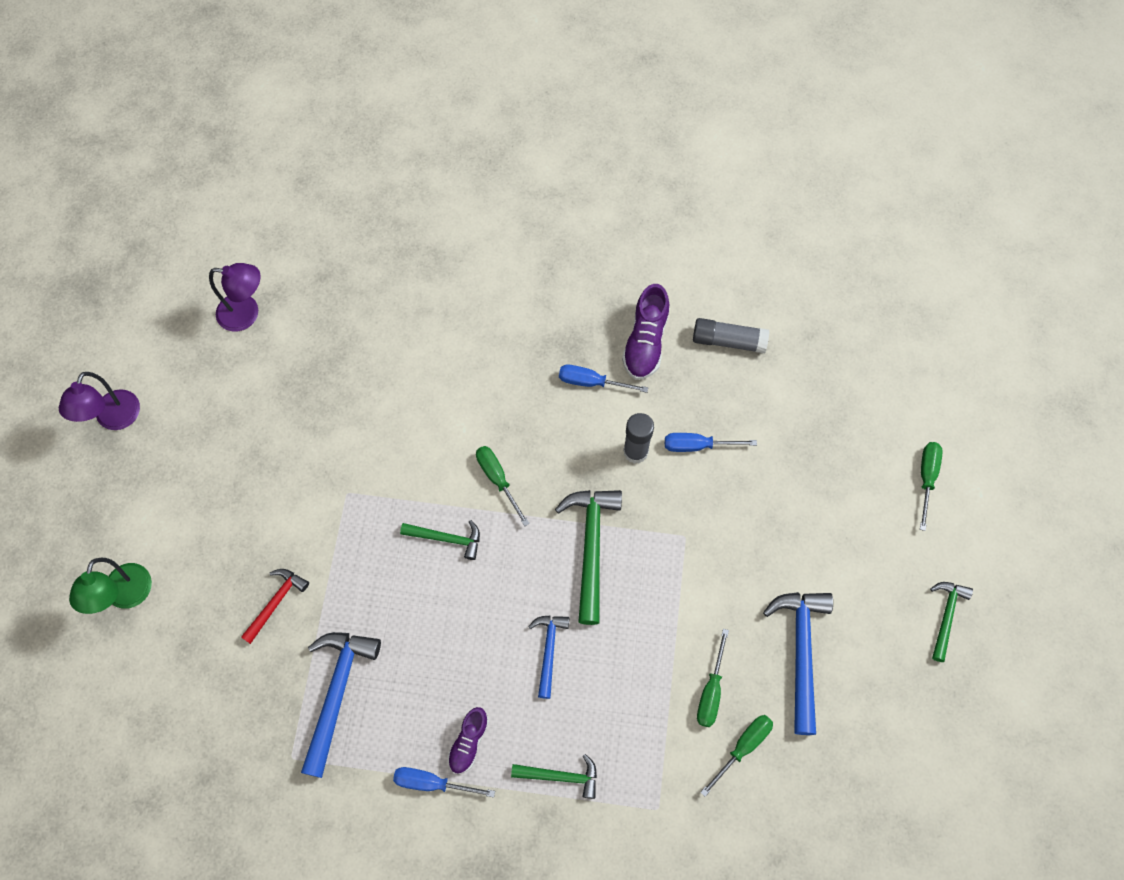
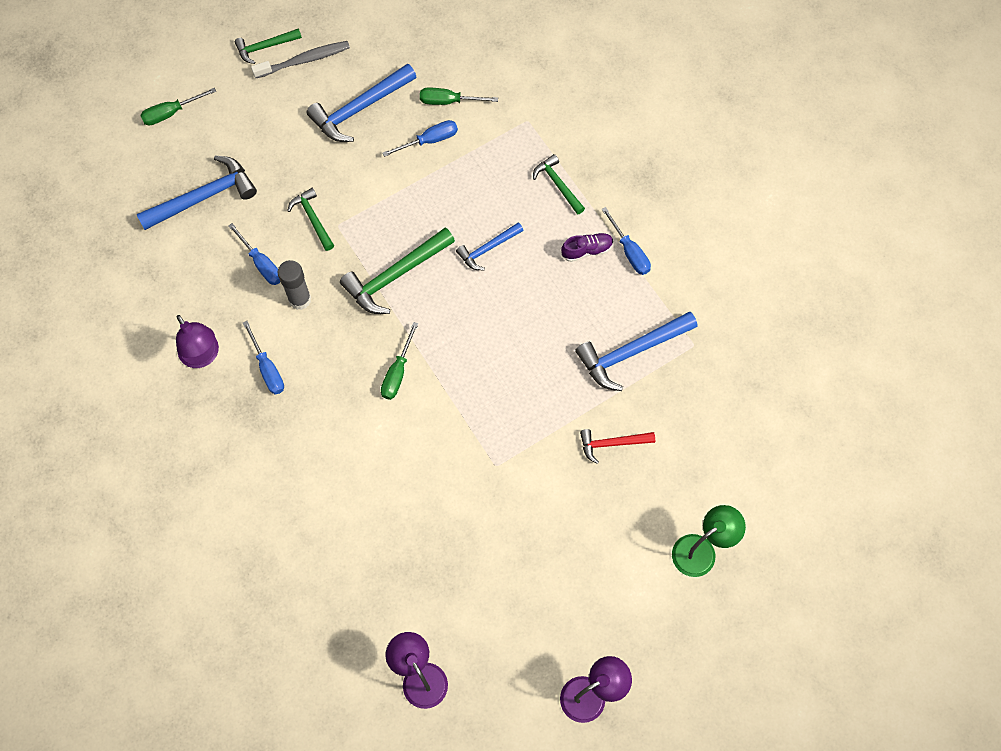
camera: 130 degrees left, 0 degrees up
(446, 538) = (469, 371): green hammer -> green hammer (312, 219)
(645, 342) = (203, 356): purple shoe -> purple lamp
(711, 691) = (429, 140): green screwdriver -> blue screwdriver
(728, 341) = (157, 302): grey glue stick -> none
(807, 444) = (203, 197): none -> blue hammer
(901, 641) = (304, 60): none -> grey toothbrush

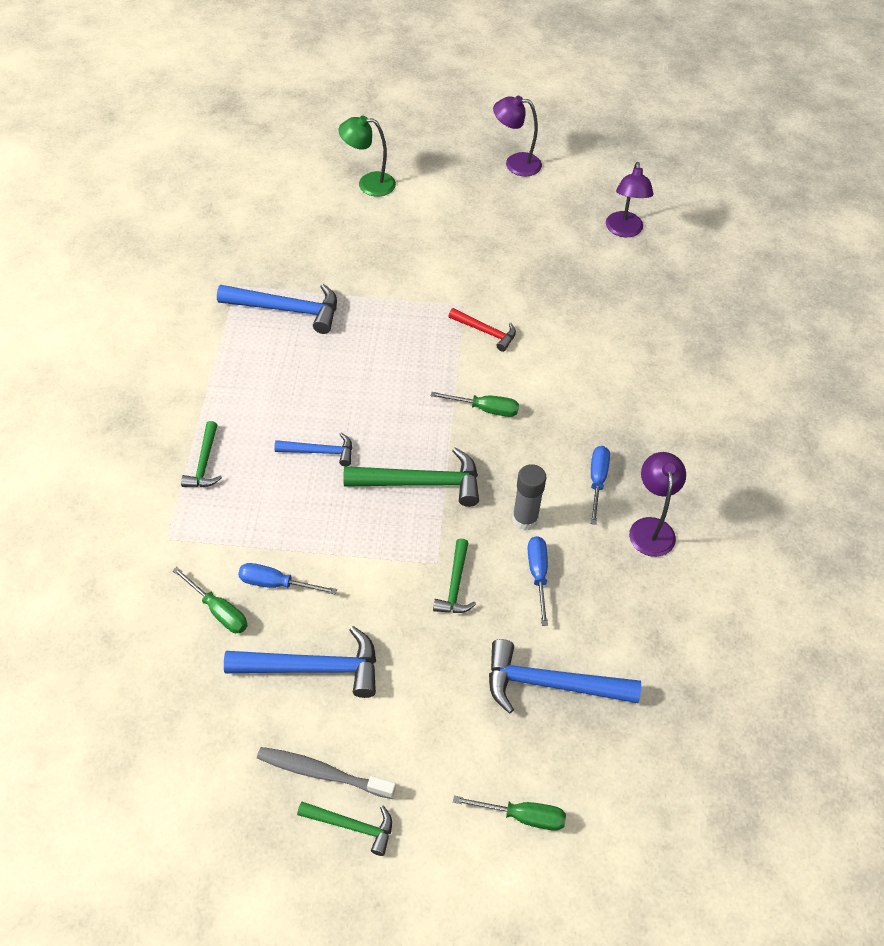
camera: 145 degrees left, 15 degrees down
(398, 372) = (485, 409): green screwdriver -> green screwdriver turned 45 degrees clockwise
(587, 250) = (240, 397): purple shoe -> none
(612, 444) = (364, 267): red hammer -> red hammer (485, 332)
(629, 251) = (207, 374): blue screwdriver -> none

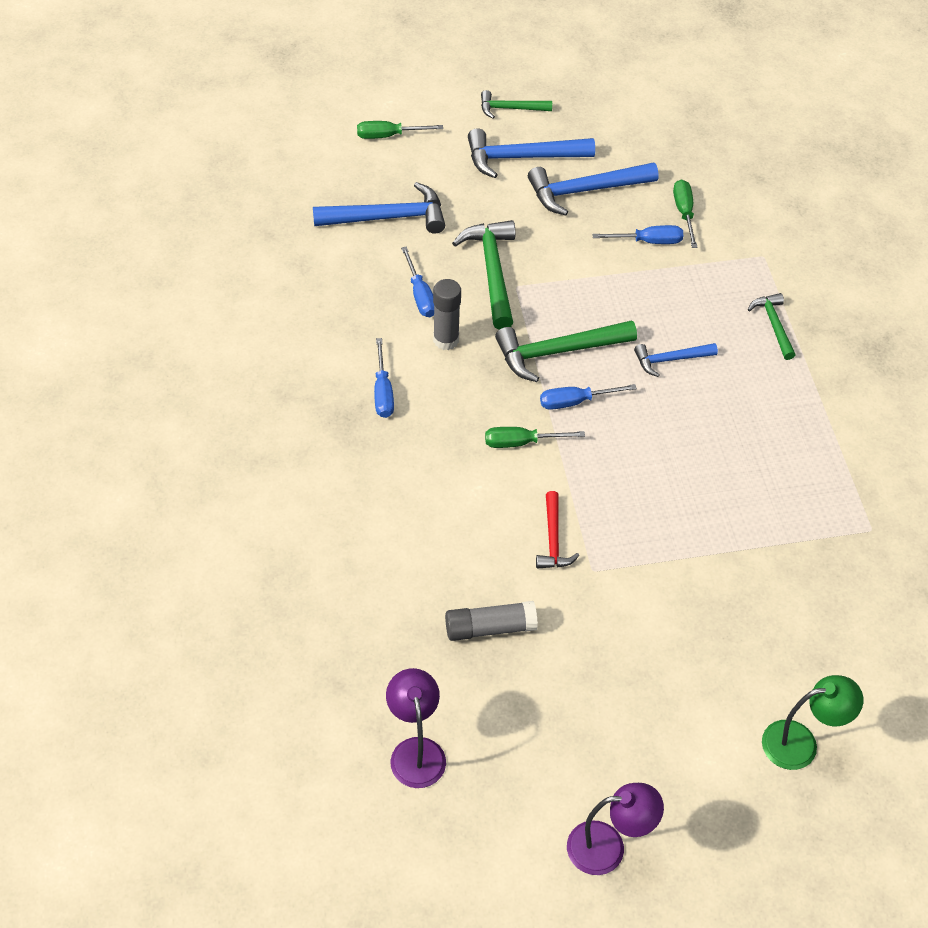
camera: 165 degrees right, 0 degrees up
(218, 611) = (684, 213): green screwdriver -> green screwdriver turned 60 degrees clockwise
(286, 309) = (795, 512): blue hammer -> blue hammer (522, 158)
(323, 773) = (545, 132): grey toothbrush -> none
(424, 433) = (575, 402): none -> blue screwdriver
(455, 585) = (492, 272): green hammer -> green hammer, size x1.71
(485, 332) = (553, 539): red hammer -> red hammer turned 105 degrees counterclockwise
(554, 286) = (490, 628): none -> grey glue stick
(651, 528) = (320, 358): purple lamp -> none

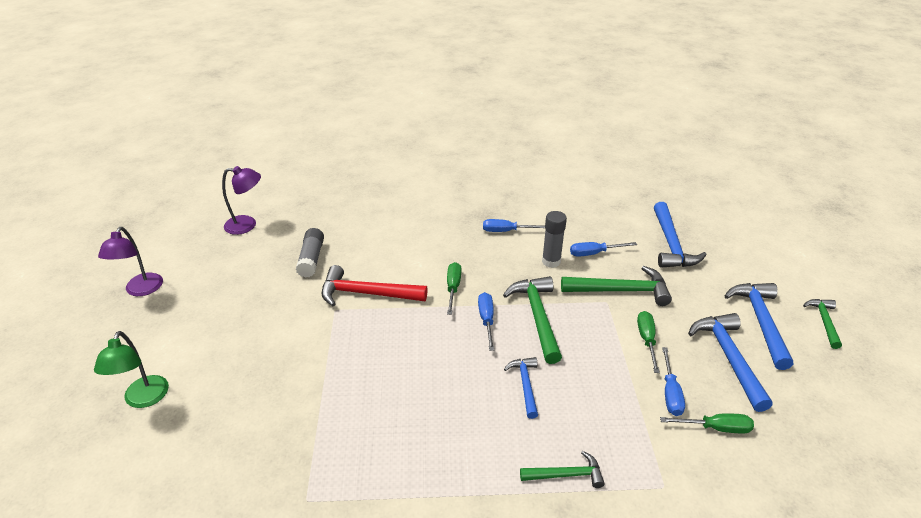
camera: 100 degrees right, 15 degrees down
(389, 136) = (762, 251): green screwdriver -> green screwdriver (646, 340)
(553, 539) = (367, 294): red hammer -> red hammer, size x1.71

